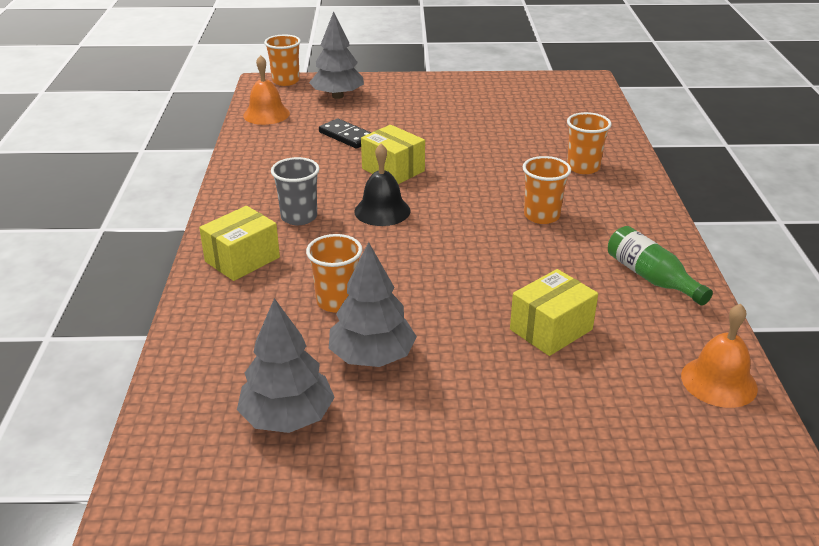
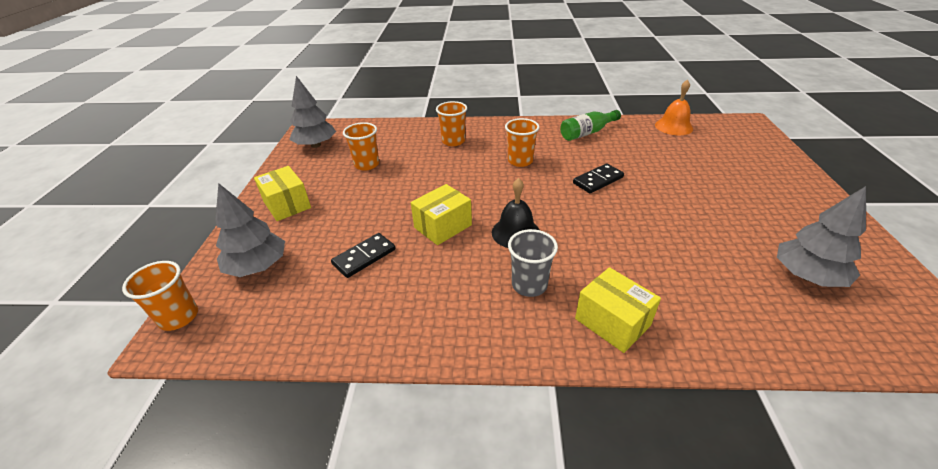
camera: 85 degrees left, 5 degrees up
(266, 114) = (276, 330): orange bell -> none
(337, 301) = (657, 255): orange cup -> orange cup (367, 164)
(372, 357) = (716, 236): grey tree -> grey tree (316, 145)
(501, 275) = (598, 180): none -> black domino
(551, 329) = (651, 167): yellow box -> yellow box (287, 205)

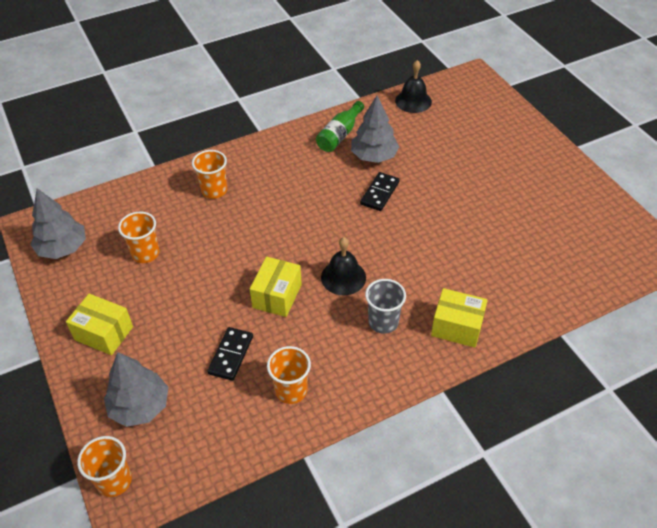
camera: 30 degrees left, 10 degrees up
(520, 161) = (298, 194): orange cup -> orange cup (291, 390)
(673, 126) = (413, 101): orange bell -> black bell
(806, 276) = (563, 233): grey tree -> grey tree (374, 156)

